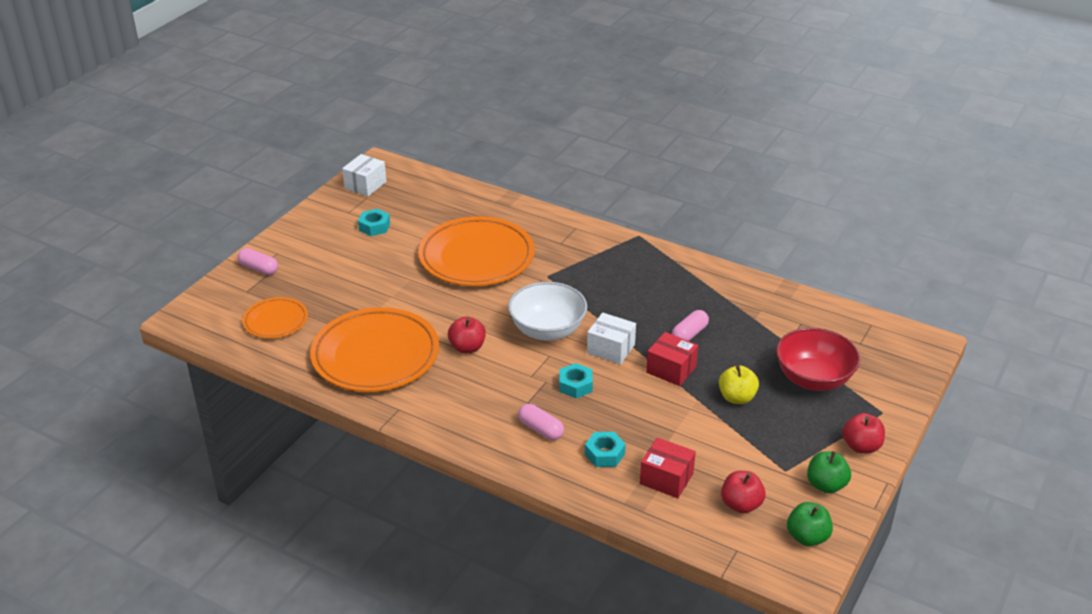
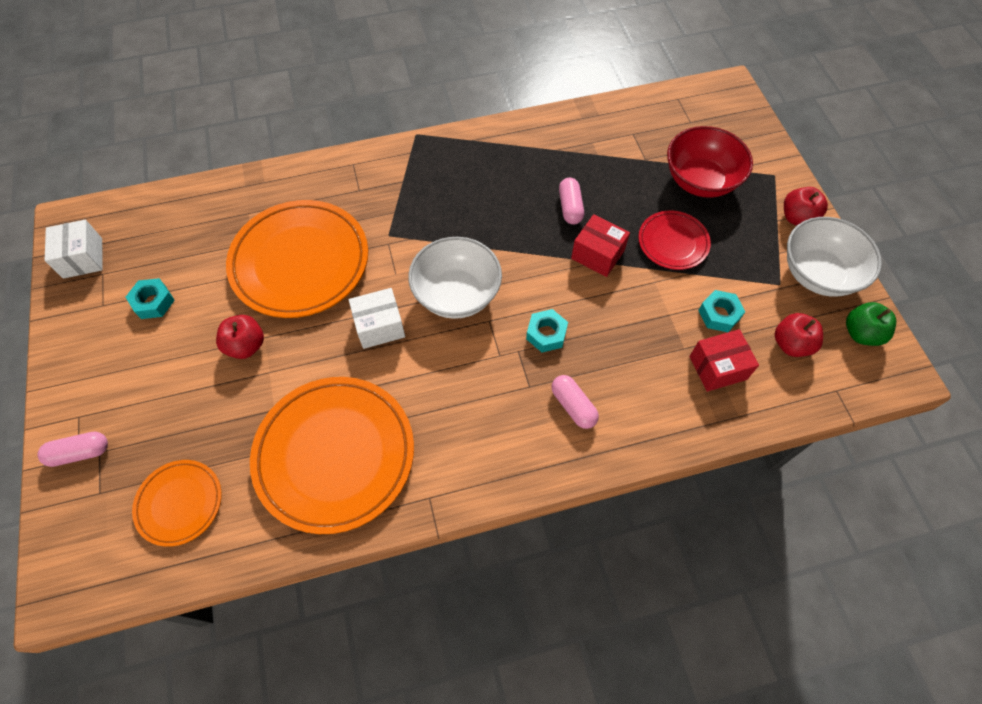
camera: 45 degrees left, 25 degrees up
(467, 347) = (410, 372): red apple -> red apple (246, 345)
(541, 429) = (573, 406): pink capsule -> pink capsule turned 60 degrees clockwise
(604, 454) = (649, 385): turquoise nut -> turquoise nut (719, 314)
(611, 349) = (529, 272): white box -> white box (379, 326)
(671, 369) = (597, 255): red box -> red box turned 45 degrees clockwise
(737, 397) = (673, 242): yellow apple -> red plate
(826, 485) = (817, 274): green apple -> white bowl

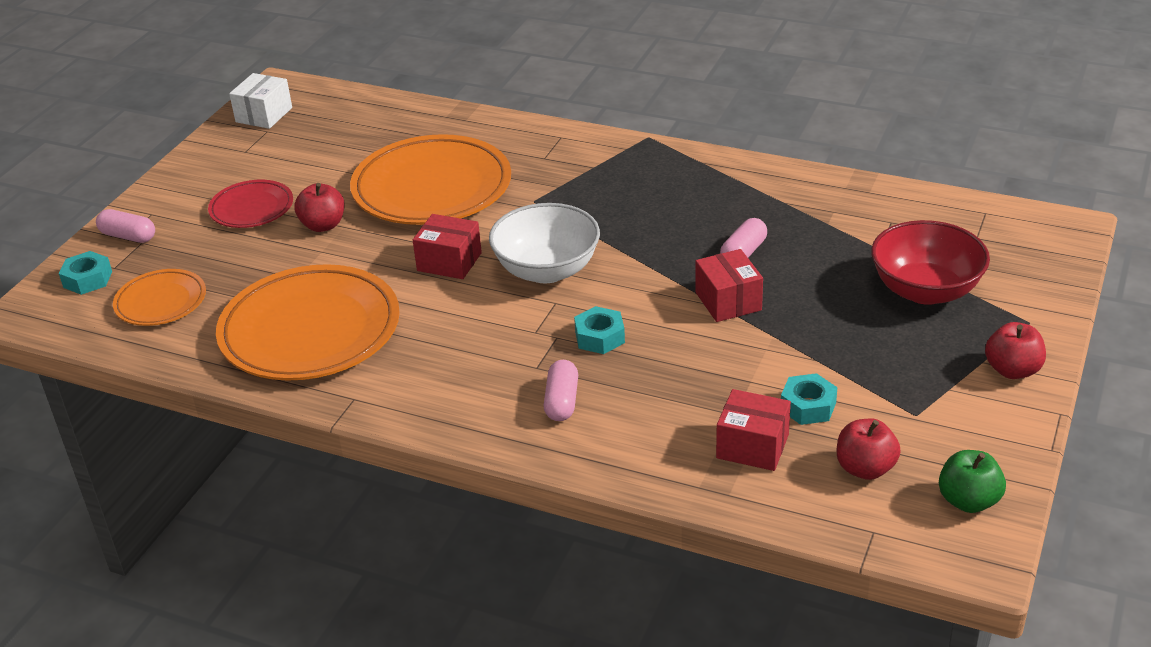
camera: 40 degrees right, 25 degrees down
(153, 302) = (284, 165): turquoise nut -> turquoise nut (88, 279)
(379, 326) = (449, 262): white box -> red box
(673, 242) = (826, 327): red plate -> red plate (252, 208)
(817, 274) = (977, 427): white bowl -> none

